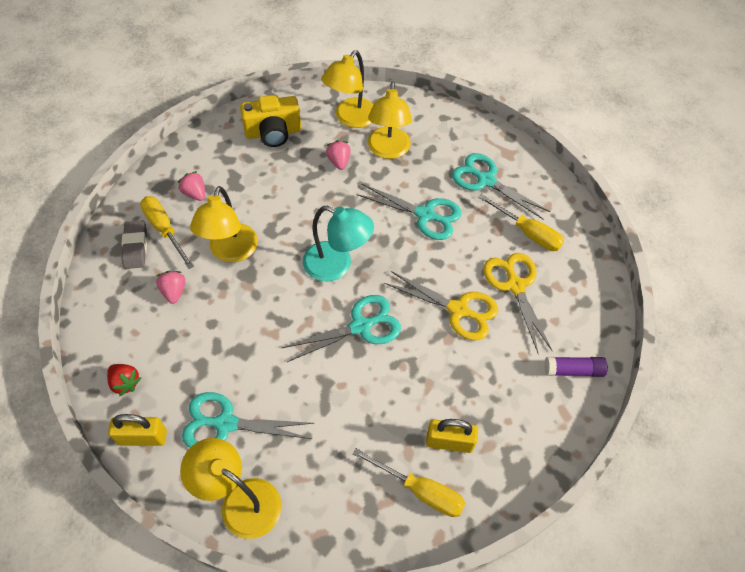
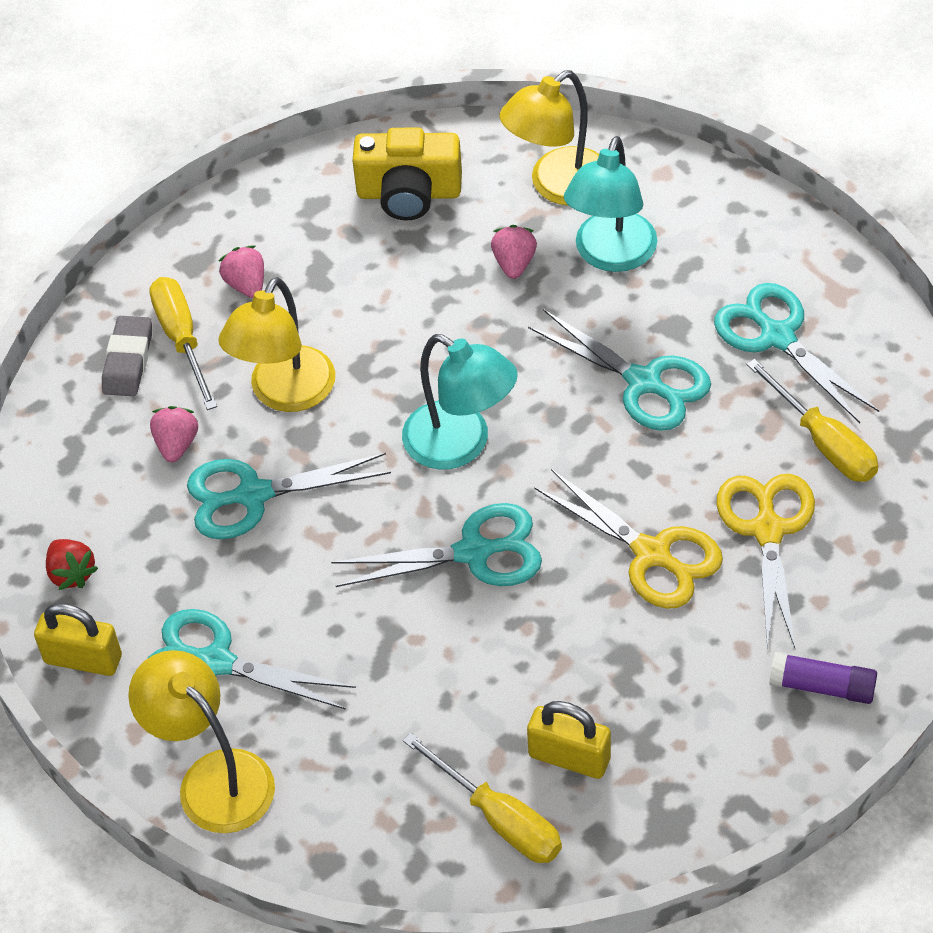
camera: 20 degrees right, 5 degrees down
(225, 314) = (253, 495): none -> turquoise scissors
(388, 150) = (611, 255): yellow lamp -> turquoise lamp

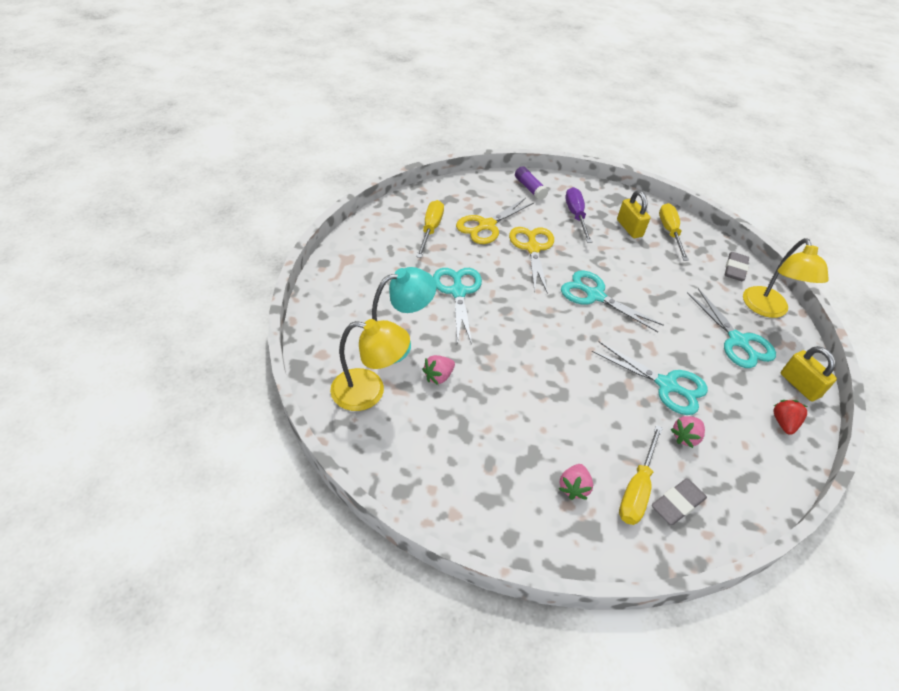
camera: 140 degrees left, 5 degrees down
(285, 394) = (609, 414): yellow lamp -> none
(324, 829) = (735, 269): none -> grey eraser
(409, 193) = (435, 456): yellow camera -> none
(461, 445) = (556, 330): turquoise lamp -> none
(678, 697) = (576, 216): none -> purple screwdriver
(777, 336) = (390, 265): turquoise scissors -> none

